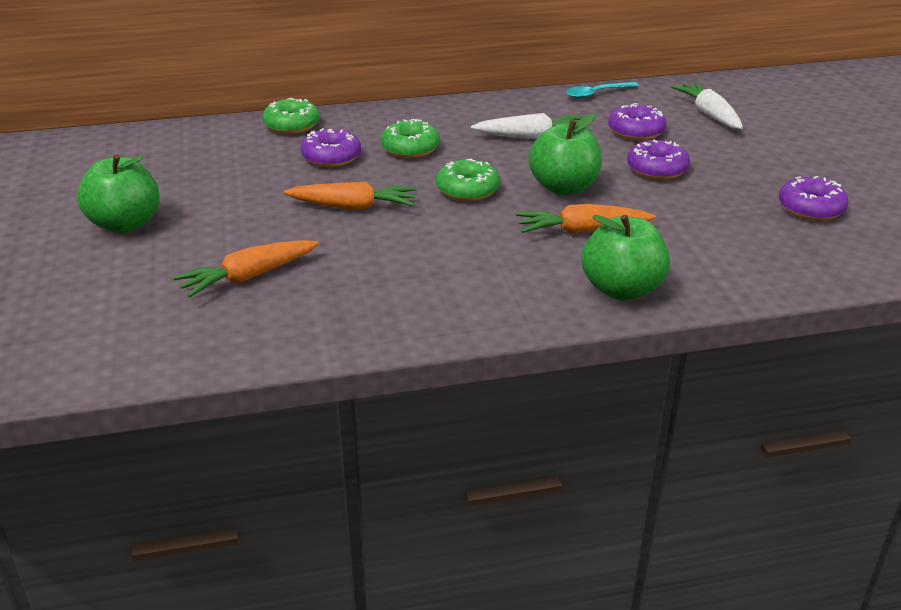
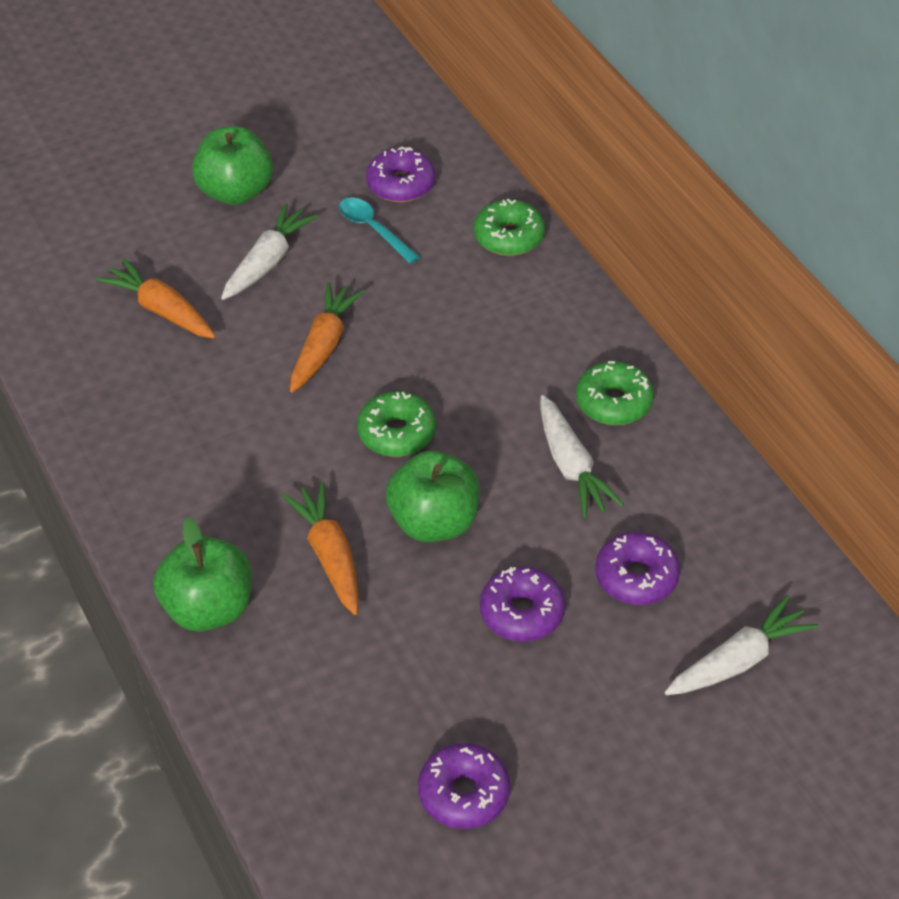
camera: 75 degrees right, 15 degrees up
(232, 219) = (268, 262): none -> white carrot
(331, 157) = (437, 295): purple donut -> purple donut (401, 184)
(353, 207) = (323, 346): orange carrot -> orange carrot turned 150 degrees counterclockwise
(410, 149) = (487, 357): green donut -> green donut (613, 402)
(596, 94) = (752, 515): turquoise spoon -> turquoise spoon (373, 229)

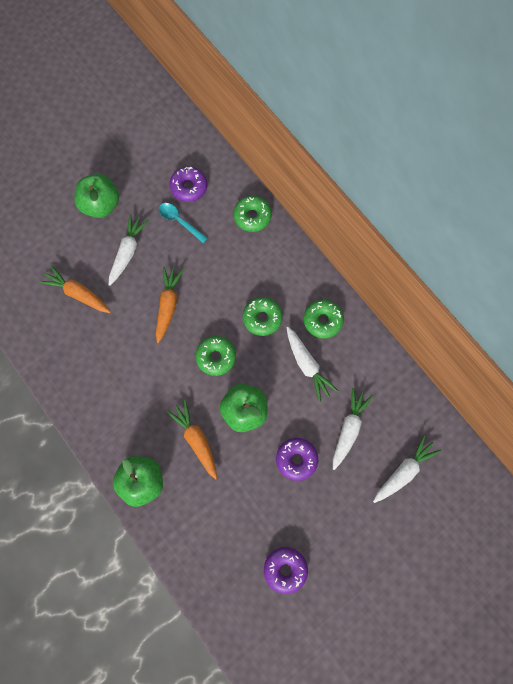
camera: 10 degrees left, 25 degrees up
(498, 385) = (262, 318): none -> green donut
(636, 577) = (349, 429): purple donut -> white carrot

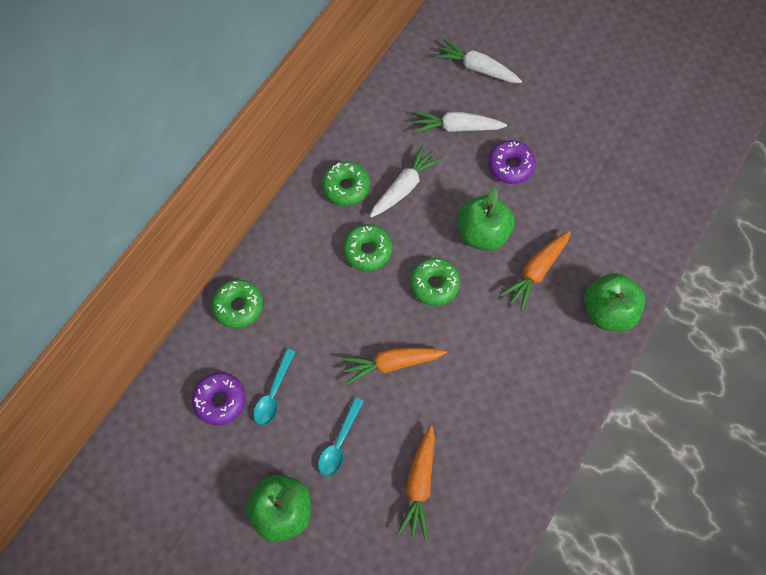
camera: 110 degrees left, 5 degrees down
(127, 252) = (339, 443): white carrot -> turquoise spoon
(285, 569) = (621, 143): purple donut -> none

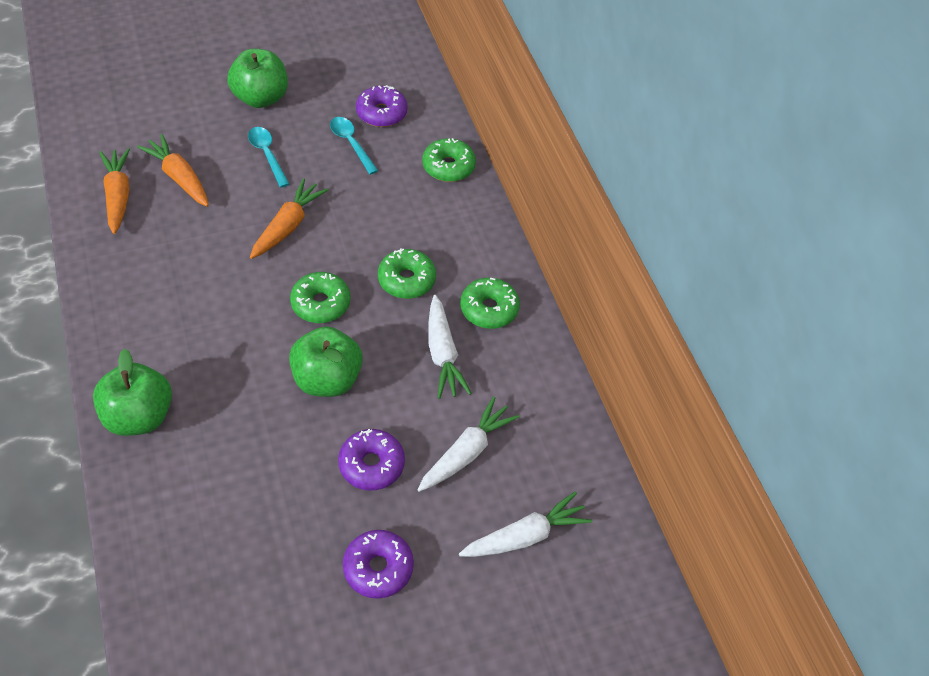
camera: 125 degrees right, 15 degrees down
(536, 271) = (242, 391): orange carrot -> orange carrot (118, 196)
(560, 118) = (378, 568): none -> purple donut

